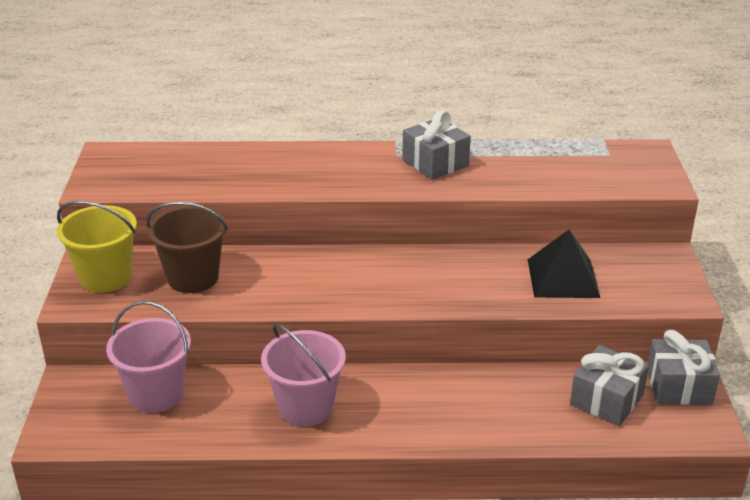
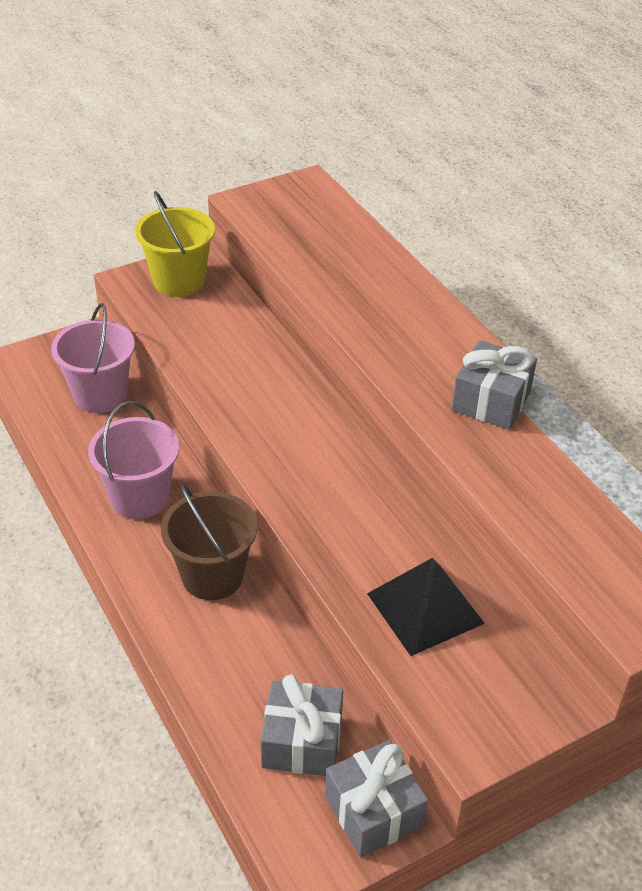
camera: 60 degrees right, 10 degrees up
(193, 277) = (216, 331): brown bucket -> brown bucket (212, 576)

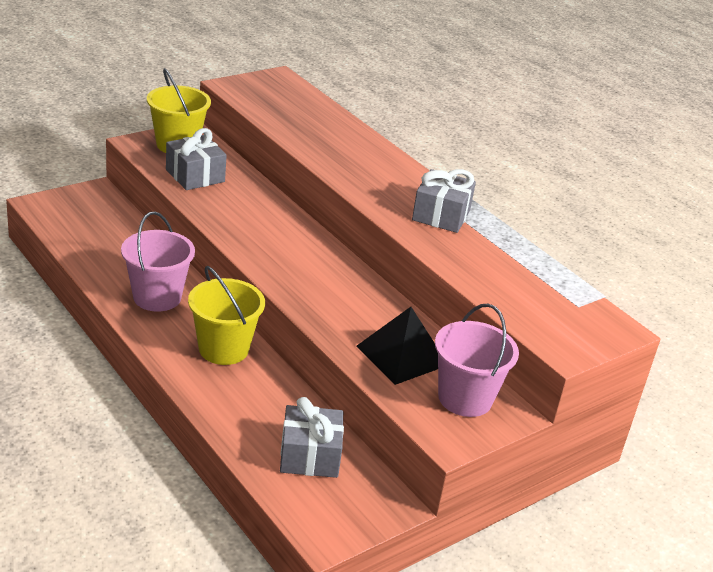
camera: 10 degrees left, 10 degrees down
(100, 394) = (114, 228): pink bucket -> pink bucket (465, 398)
(212, 576) = (223, 349): brown bucket -> yellow bucket
(374, 811) = (372, 499): grey gift -> grey gift (195, 176)

